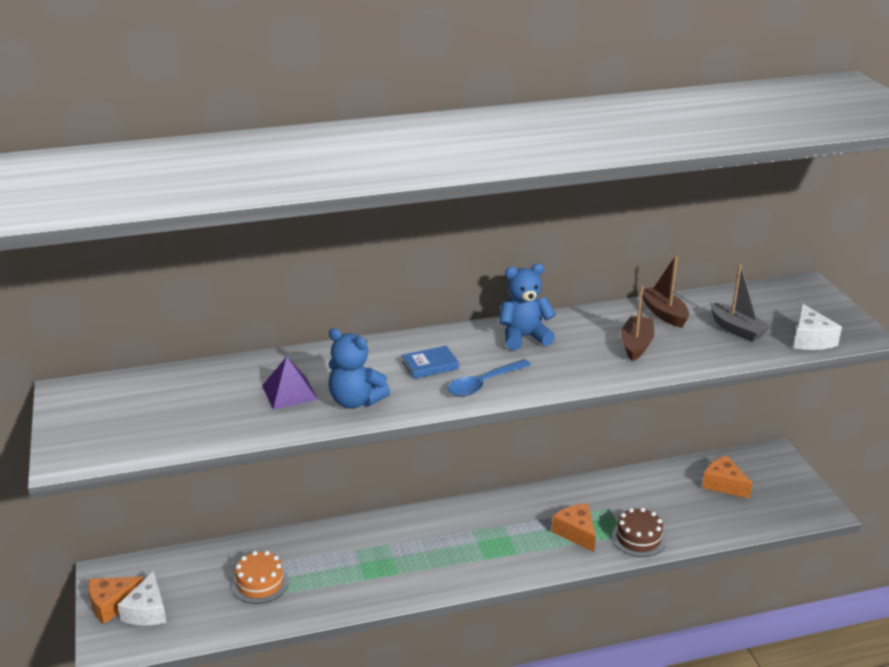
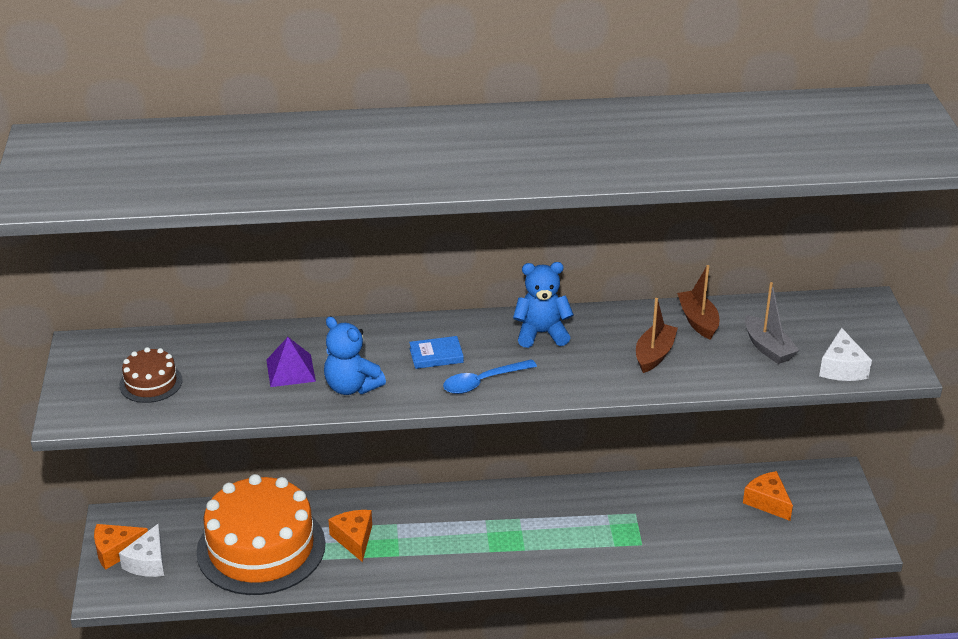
camera: 10 degrees right, 5 degrees up
(260, 583) = (261, 548): orange cake -> orange cake, size x2.26
(576, 533) = (592, 535): orange cheese -> orange cheese (354, 539)
(638, 538) = (655, 549): brown cake -> brown cake (151, 383)

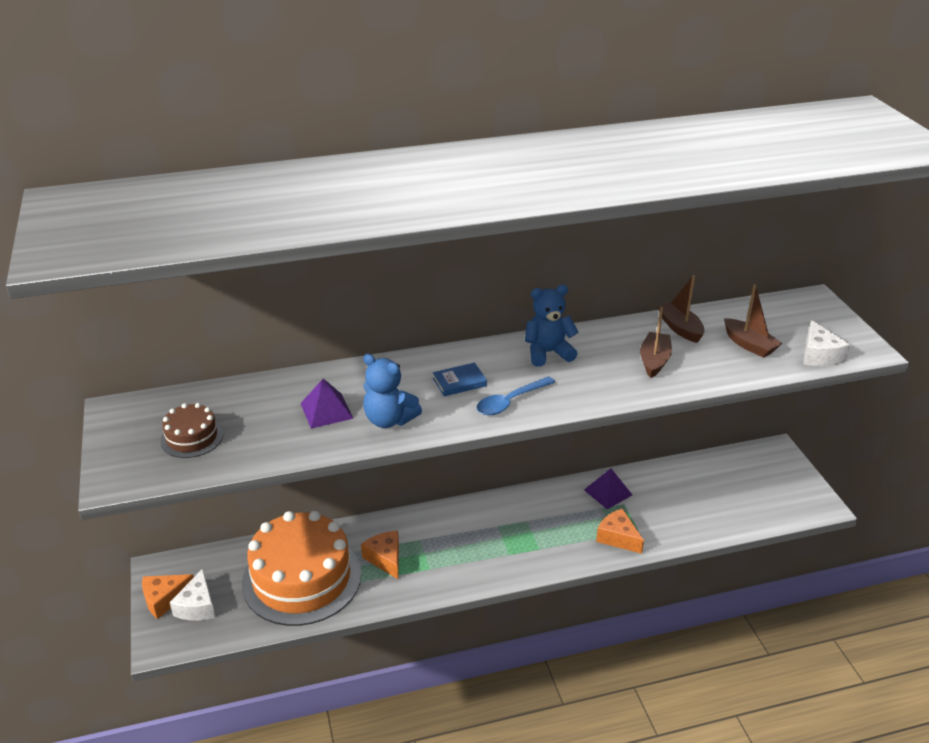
camera: 10 degrees left, 0 degrees up
(621, 498) = (608, 492): none -> purple pyramid
(767, 502) = (730, 480): orange cheese -> orange cheese (618, 538)
(768, 348) = (749, 345): grey boat -> brown boat

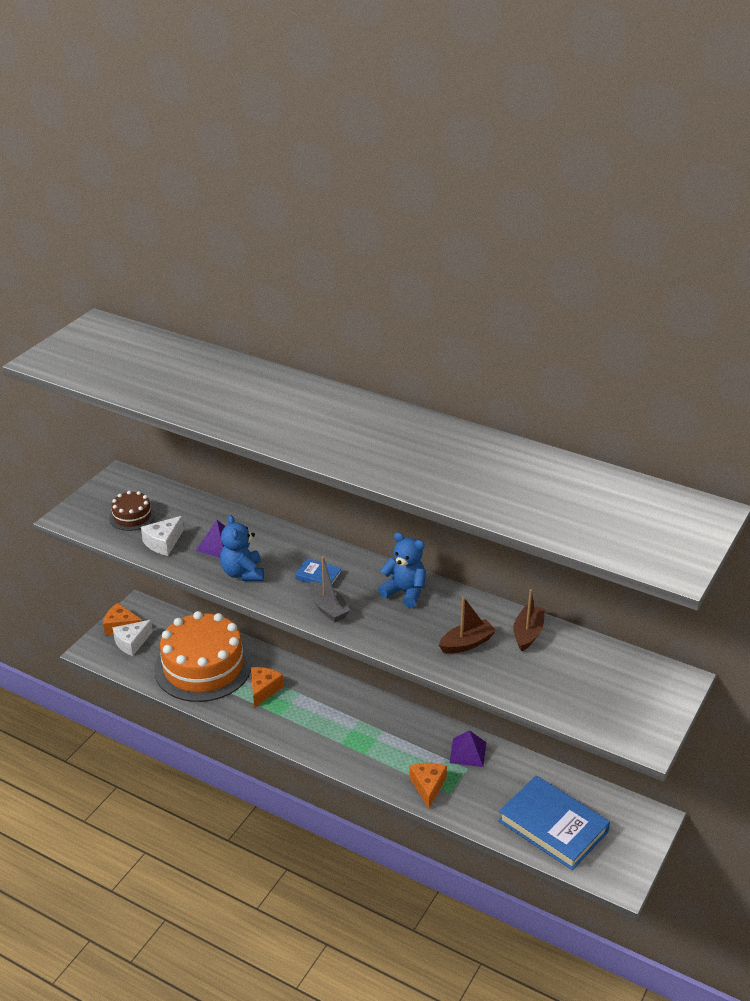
camera: 45 degrees right, 0 degrees up
(510, 402) = (328, 608): blue spoon -> grey boat
(733, 501) = (553, 826): none -> blue book
(749, 345) = (558, 677): brown boat -> none
(819, 355) = (598, 719): white cheese -> white cheese (163, 543)

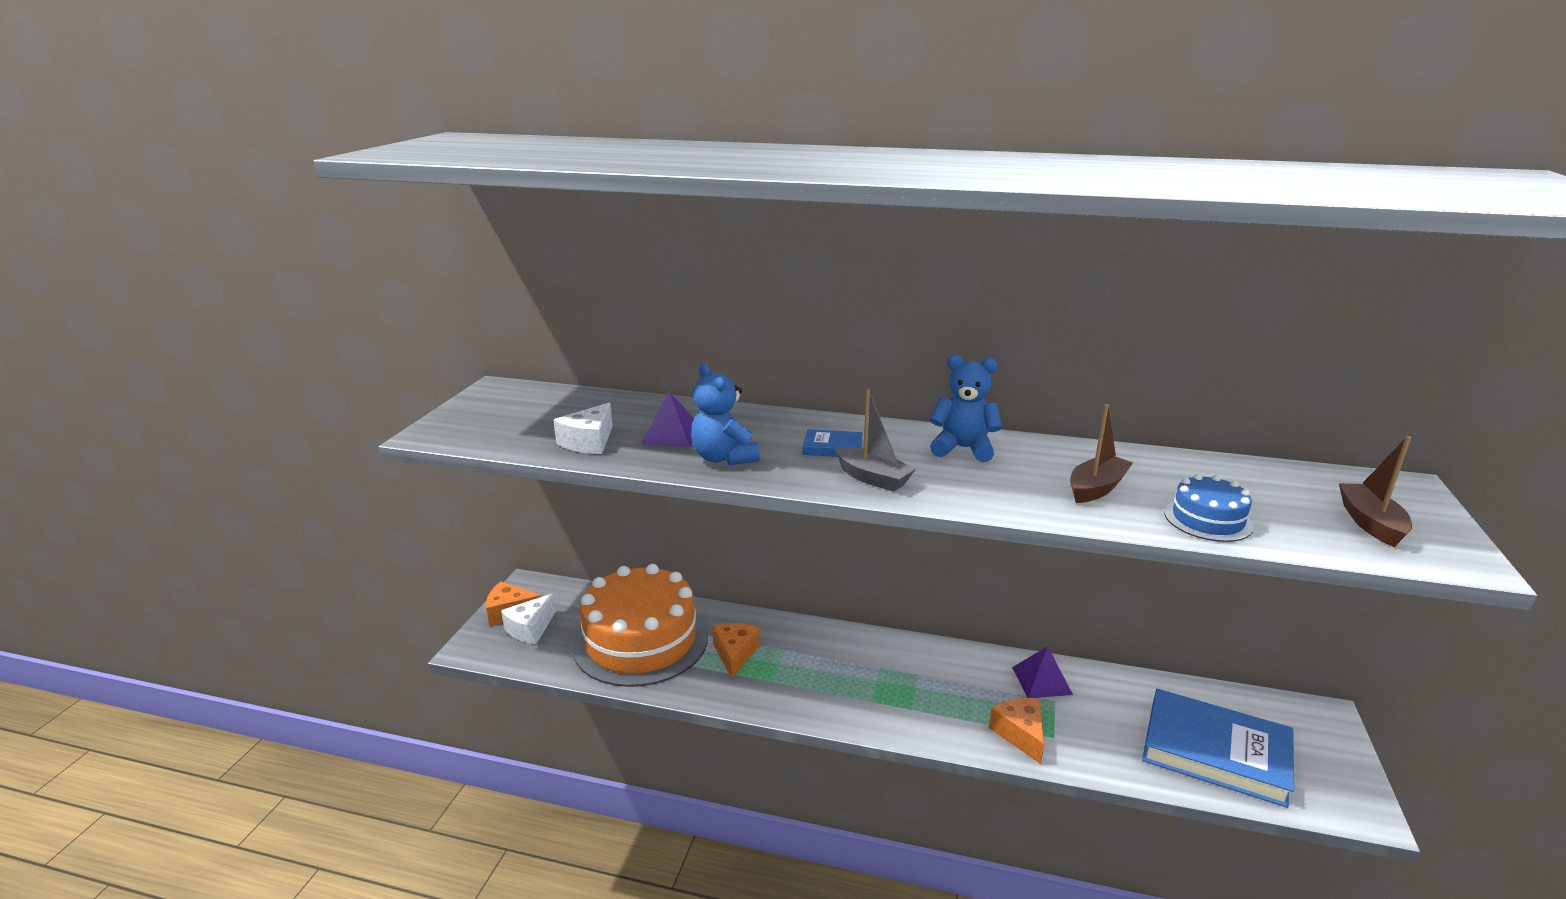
camera: 15 degrees left, 10 degrees down
(132, 516) = (530, 422): brown cake -> none
(516, 682) = (1207, 519): none -> blue cake
(528, 633) = (1163, 467): brown boat -> brown boat (1370, 523)

